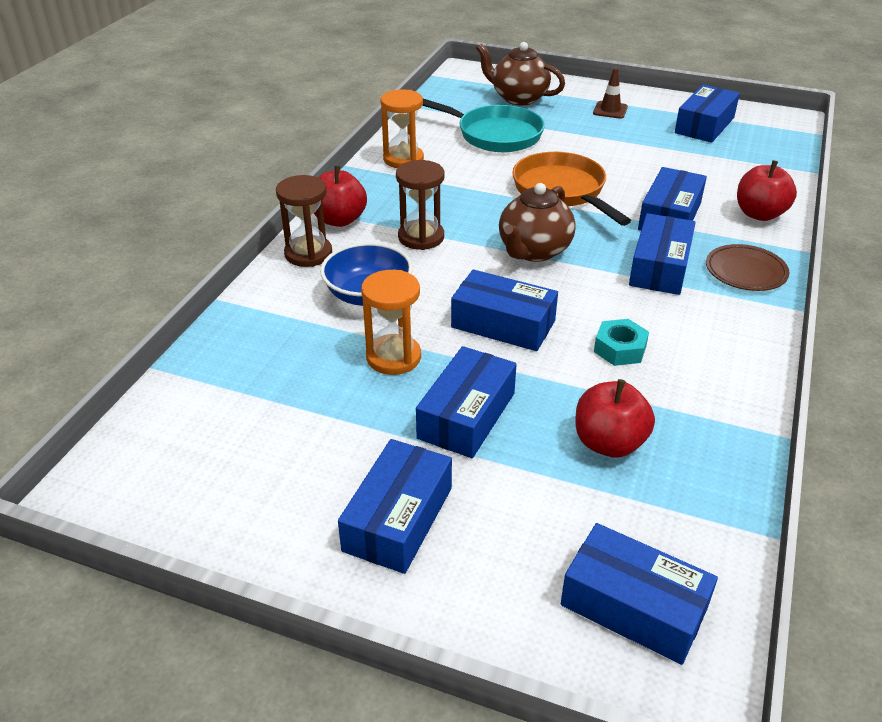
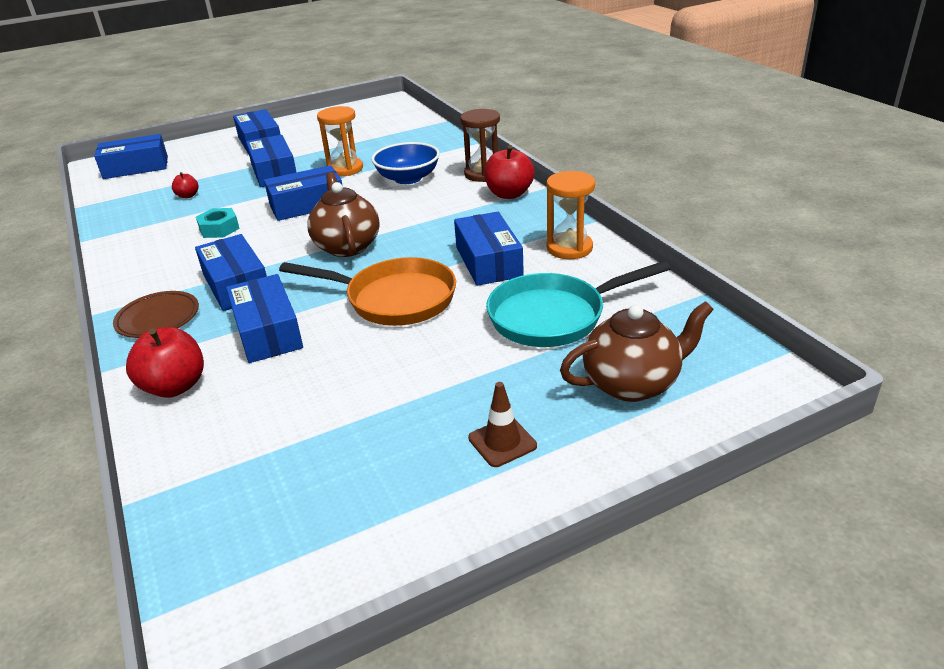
camera: 135 degrees right, 5 degrees down
(421, 237) = (437, 213): brown hourglass -> none
(609, 443) = (188, 196): red apple -> red apple, size x0.53
(704, 125) = (347, 503): blue box -> blue box (488, 261)

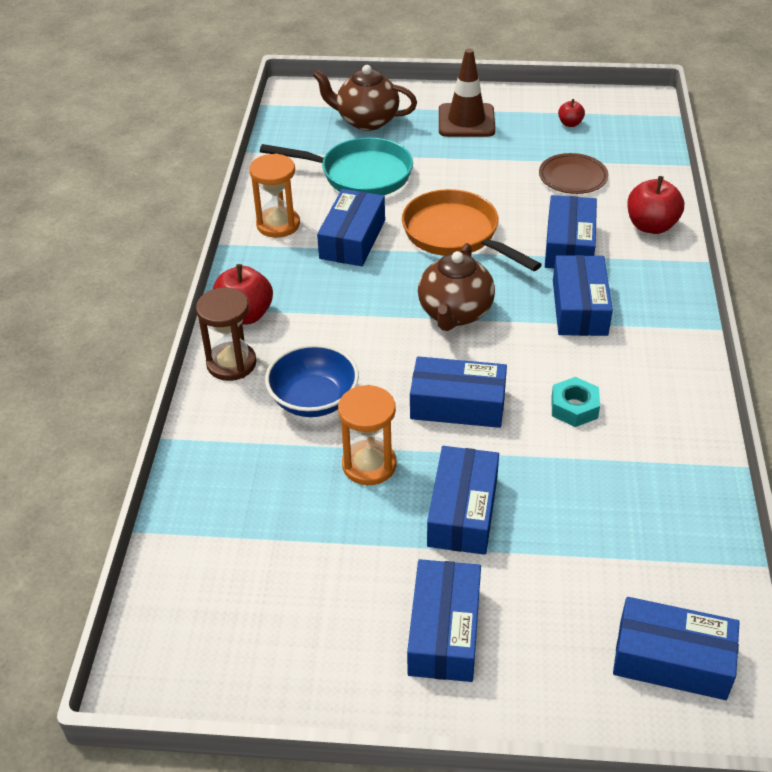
camera: 150 degrees left, 10 degrees up
(158, 319) = (658, 297): brown plate -> brown plate (572, 177)
(188, 196) = (598, 509): red apple -> red apple (570, 124)
(502, 442) = (466, 121): brown traffic cone -> brown traffic cone, size x1.70

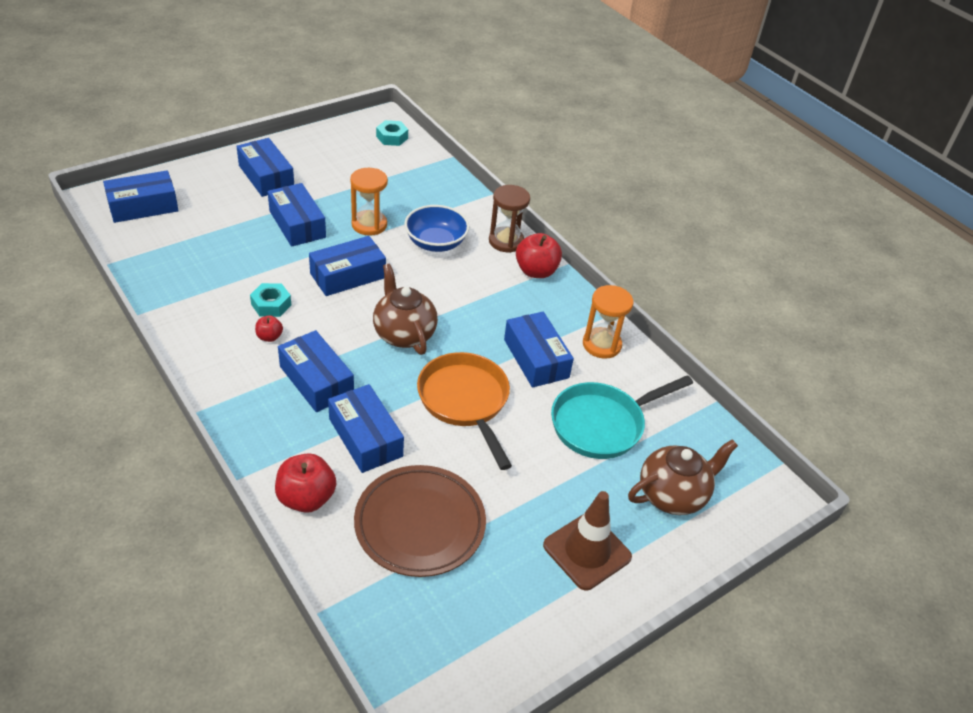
camera: 135 degrees right, 0 degrees up
(176, 622) = (392, 137): none -> turquoise nut
(455, 234) = (465, 401): orange pan -> orange pan turned 120 degrees counterclockwise
(570, 124) = (482, 612): red apple -> red apple (269, 337)
(572, 177) = (420, 524): brown plate -> brown plate, size x1.66

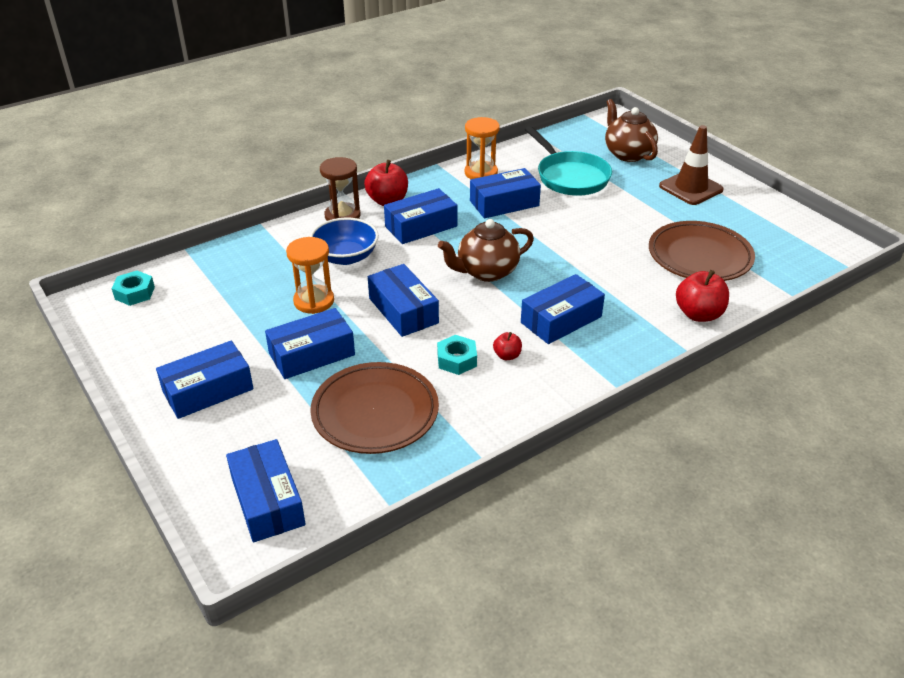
camera: 85 degrees left, 5 degrees down
(217, 256) = (375, 413): none -> brown plate
(365, 437) = (621, 287): blue box -> blue box (421, 226)
(465, 401) = (564, 237): orange pan -> none

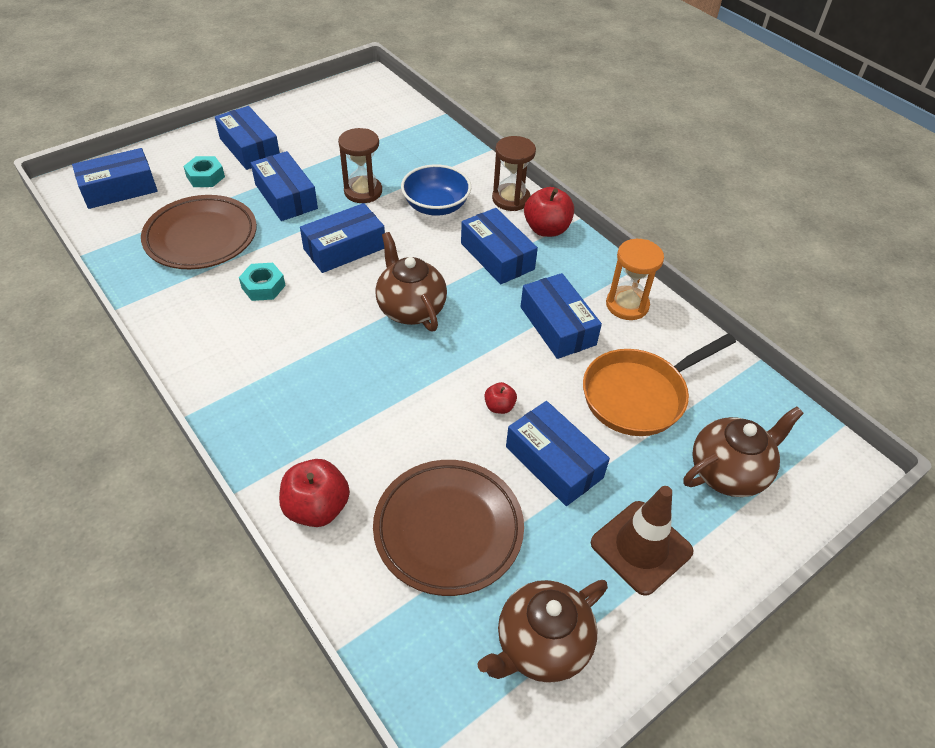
camera: 85 degrees right, 10 degrees up
(135, 293) = (379, 98): turquoise nut -> turquoise nut (205, 177)
(314, 301) = (363, 191): orange hourglass -> brown hourglass
(507, 356) = (264, 323): red apple -> red apple (499, 406)
(561, 320) = (318, 369): blue box -> blue box (553, 462)
(570, 177) = (639, 395): turquoise pan -> orange pan
(767, 226) = (541, 645): none -> brown teapot

